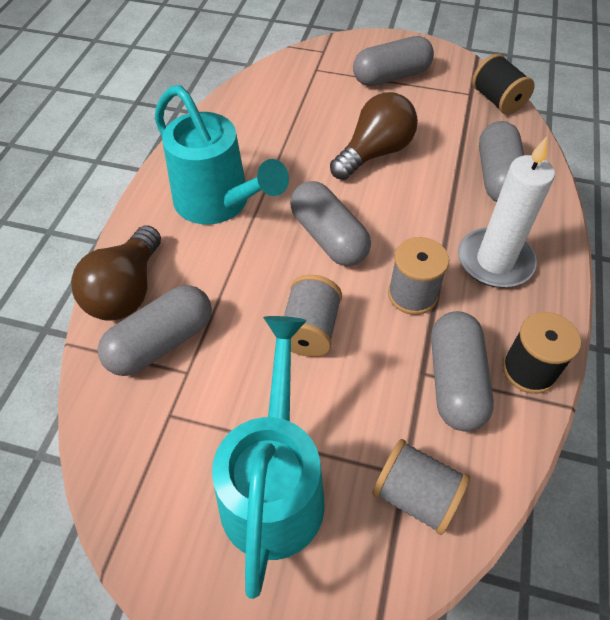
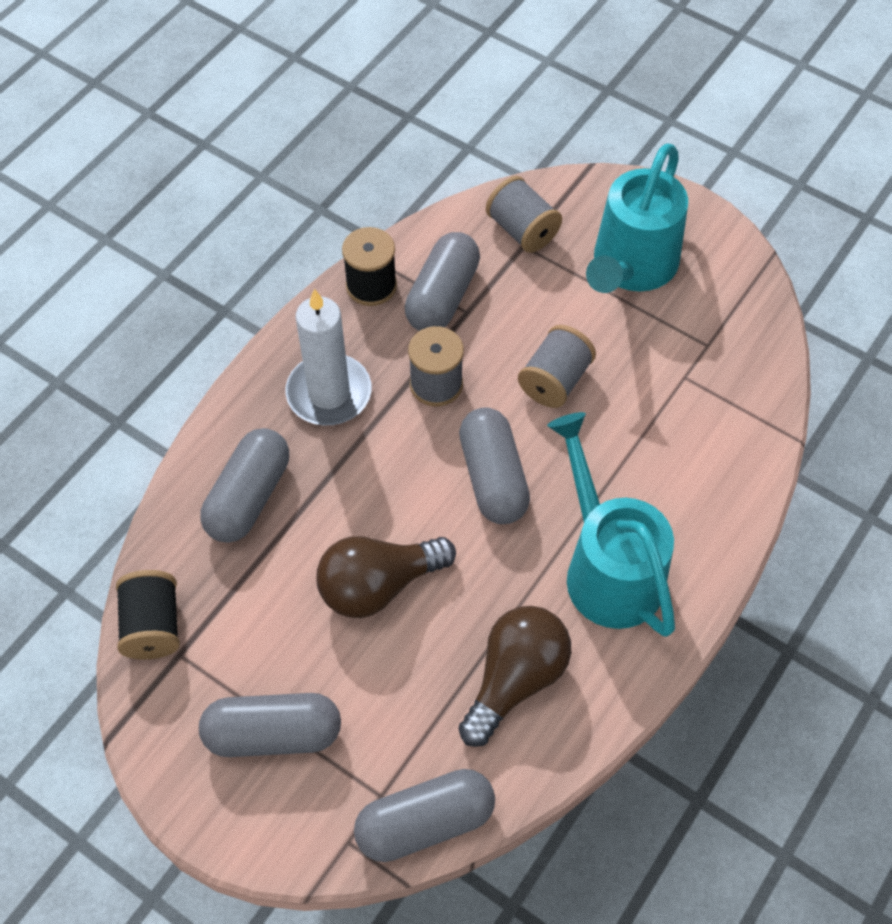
camera: 160 degrees left, 5 degrees up
(126, 291) = (735, 481): brown light bulb -> brown light bulb (515, 679)
(161, 342) = (705, 413): grey capsule -> grey capsule (425, 822)

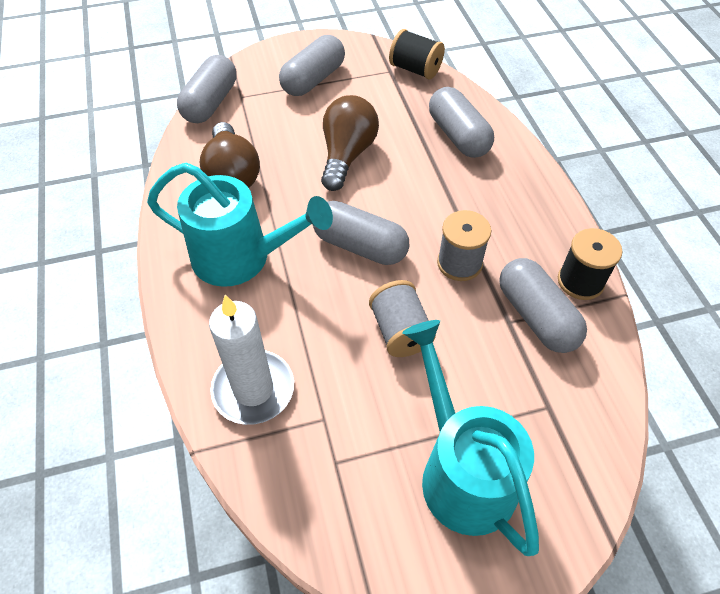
camera: 130 degrees right, 5 degrees down
(329, 393) = (501, 207): white candle -> white candle (253, 389)
(522, 230) = (566, 418): grey spool -> none

